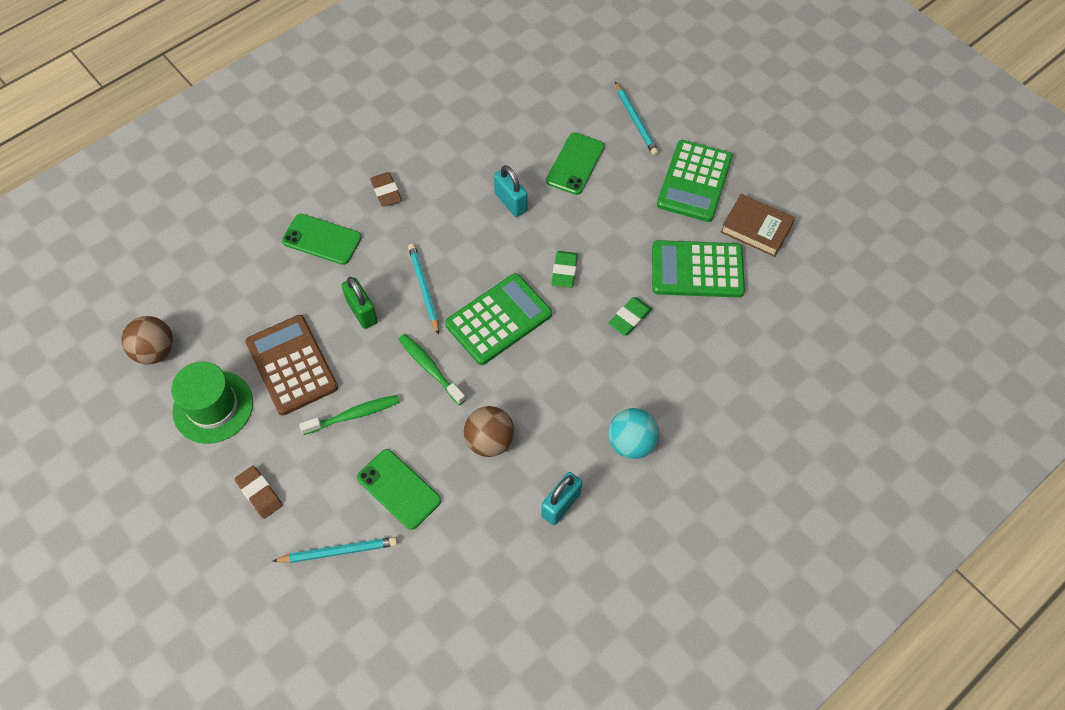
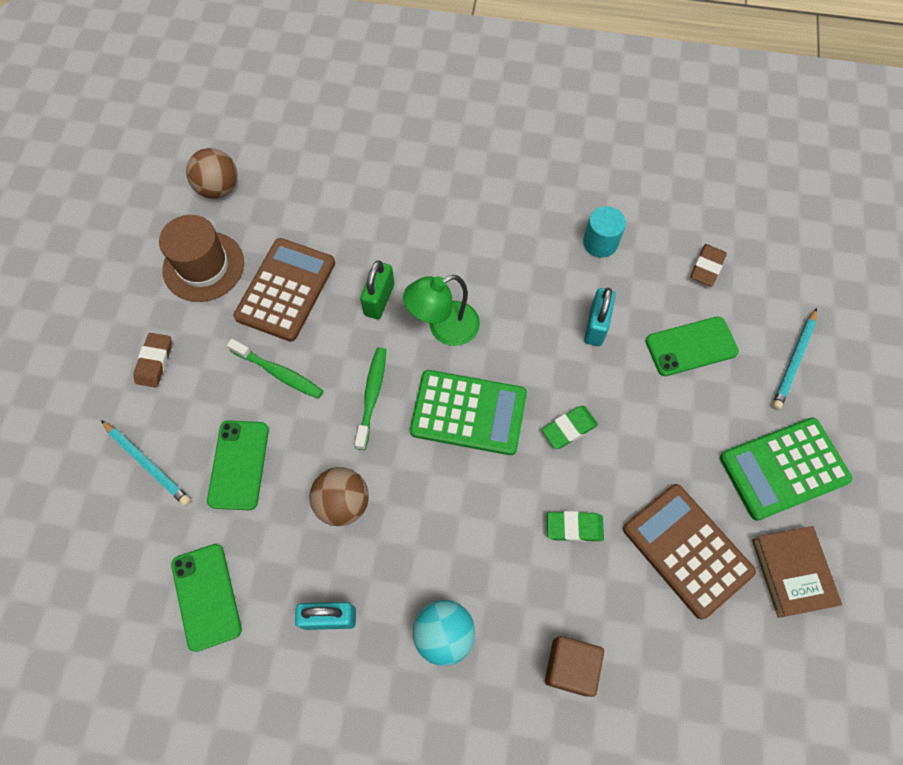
camera: 50 degrees right, 5 degrees up
(213, 407) = (203, 266): green hat -> brown hat
(322, 239) = (419, 215): green phone -> green phone (206, 596)
(386, 191) = (509, 223): brown eraser -> brown eraser (707, 267)
(424, 289) = (444, 328): turquoise pencil -> green lamp
(455, 153) = (600, 243): none -> turquoise cylinder
(697, 270) = (687, 550): green calculator -> brown calculator
(711, 386) = (570, 667): none -> brown cube

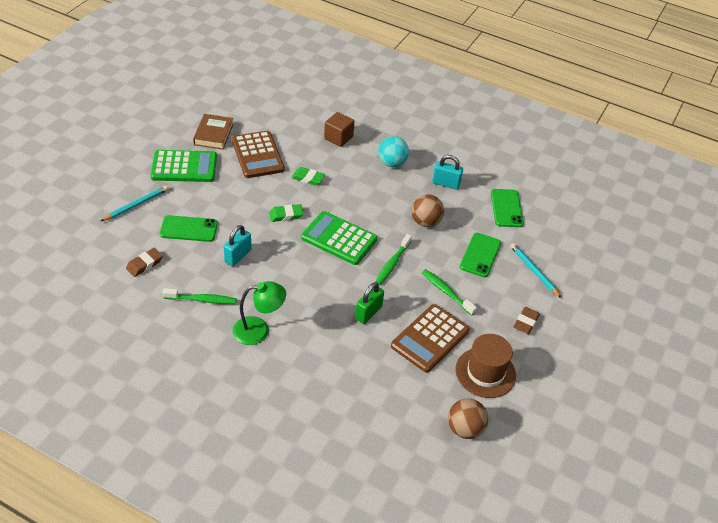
camera: 165 degrees left, 20 degrees down
(444, 328) = (333, 284): green lamp -> green lamp (259, 330)
(600, 243) = (202, 300): turquoise cylinder -> green toothbrush

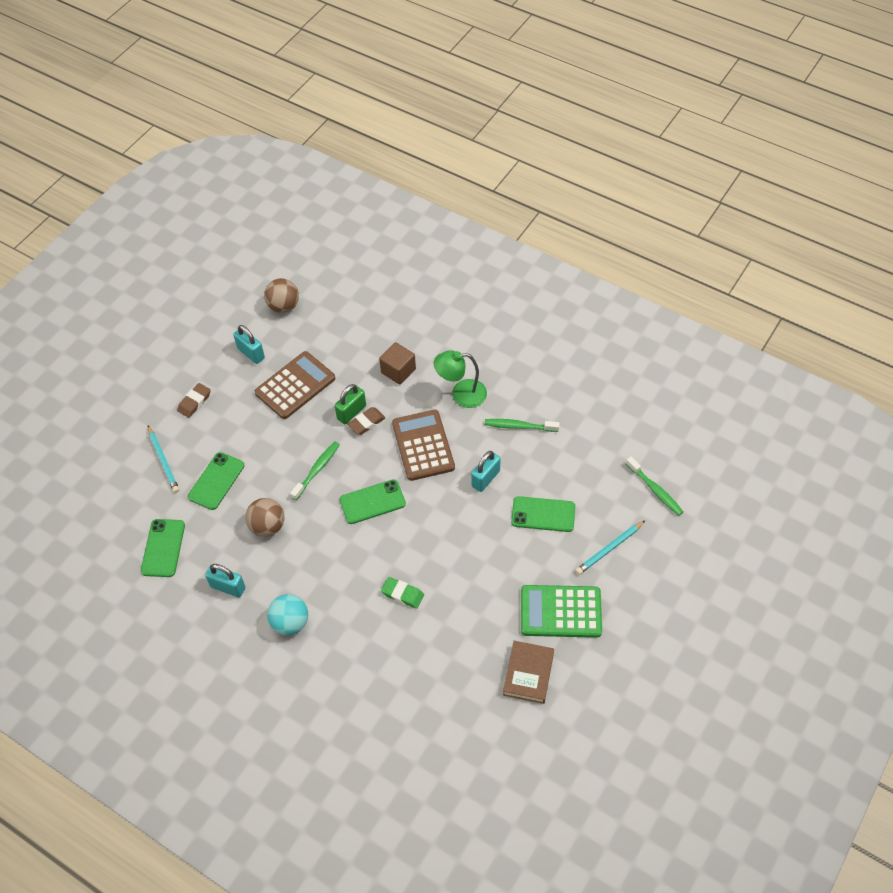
camera: 170 degrees left, 10 degrees up
(144, 264) = (584, 468): brown eraser -> brown eraser (366, 423)
(257, 155) = (467, 634): brown calculator -> brown calculator (423, 445)
(286, 215) = (432, 535): green eraser -> none
(338, 138) = (356, 670): brown cube -> brown cube (398, 371)
(339, 239) = (372, 502): green calculator -> green phone
(446, 292) = (266, 435): green toothbrush -> green toothbrush (655, 490)
(485, 372) = (251, 353): brown hat -> turquoise padlock

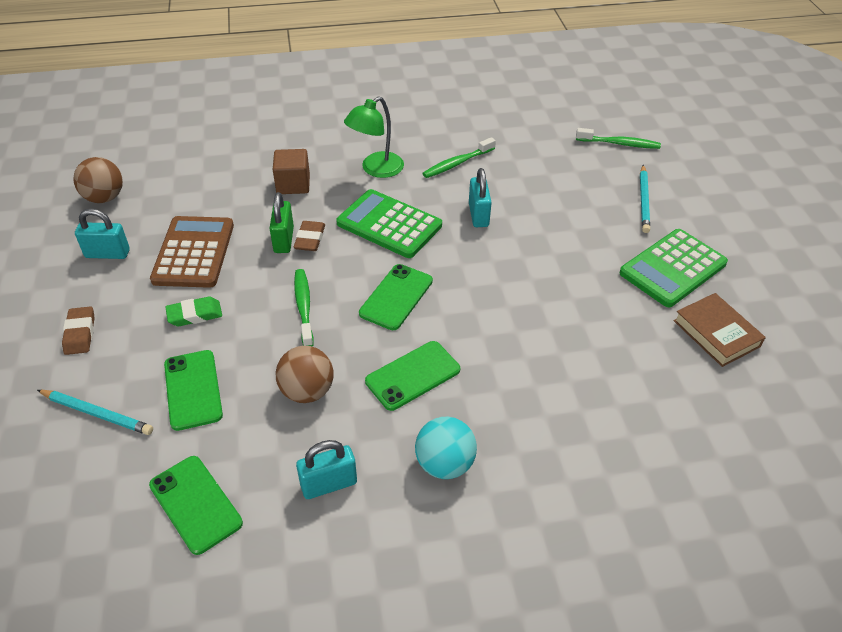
camera: 45 degrees left, 10 degrees down
(402, 594) = (525, 352): green eraser -> green eraser (195, 315)
(423, 445) = (389, 224): brown calculator -> green calculator
(543, 514) = (561, 210): green phone -> green phone (413, 375)

